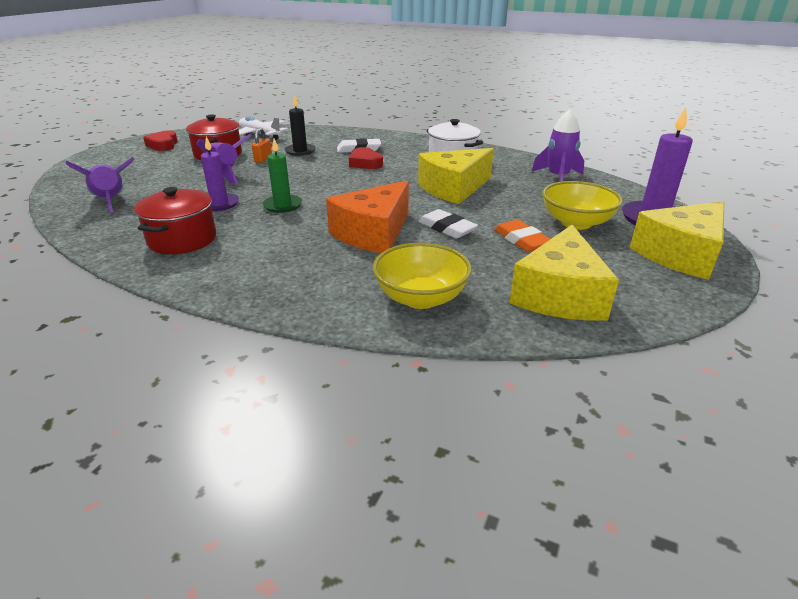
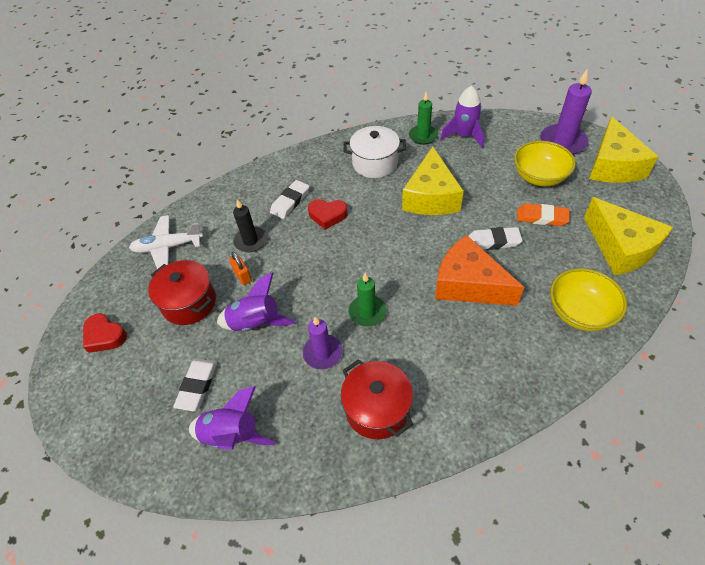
camera: 45 degrees left, 20 degrees up
(146, 178) = (197, 386): none -> white eraser
(373, 233) = (468, 284): orange cheese -> orange cheese turned 135 degrees clockwise
(521, 164) = (423, 136): none -> green candle

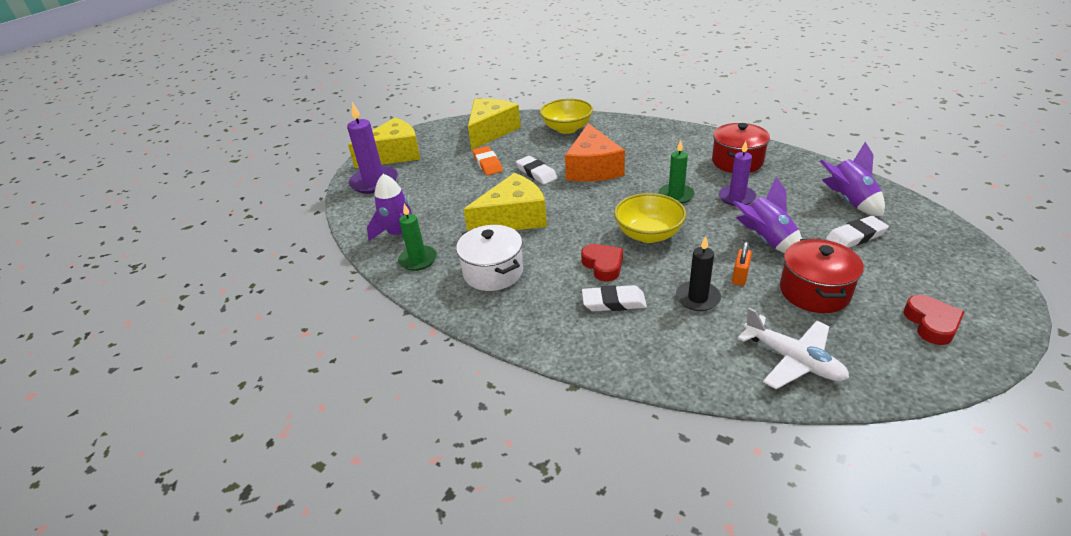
camera: 125 degrees left, 15 degrees down
(539, 177) = (436, 178): yellow bowl -> yellow bowl (648, 234)

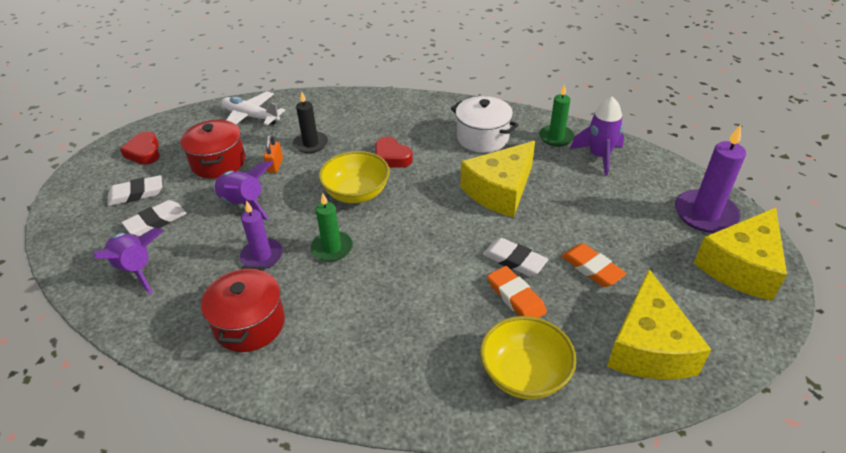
camera: 160 degrees right, 5 degrees up
(549, 156) = (516, 297): none -> orange eraser
(593, 168) = (444, 281): orange cheese -> none
(613, 302) = (375, 131): white eraser -> white eraser (136, 194)

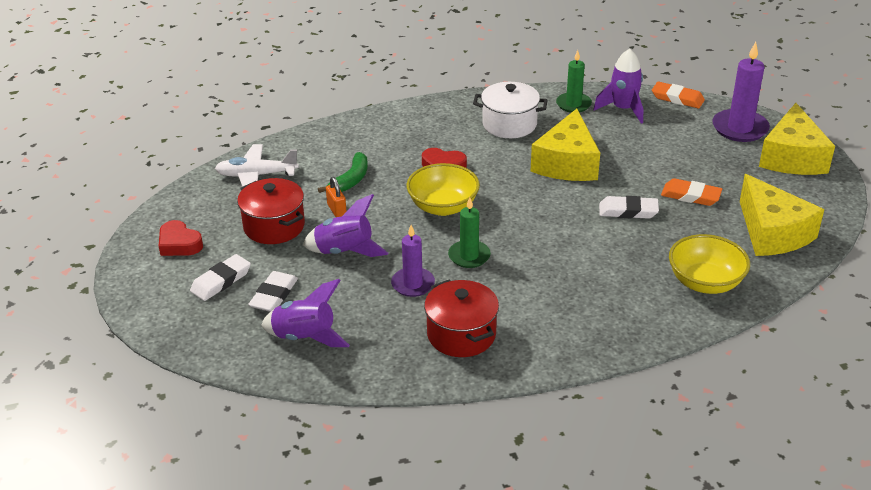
camera: 30 degrees left, 5 degrees down
(311, 144) = (350, 180): black candle -> green banana
(516, 297) = (653, 236): orange eraser -> orange eraser (677, 98)

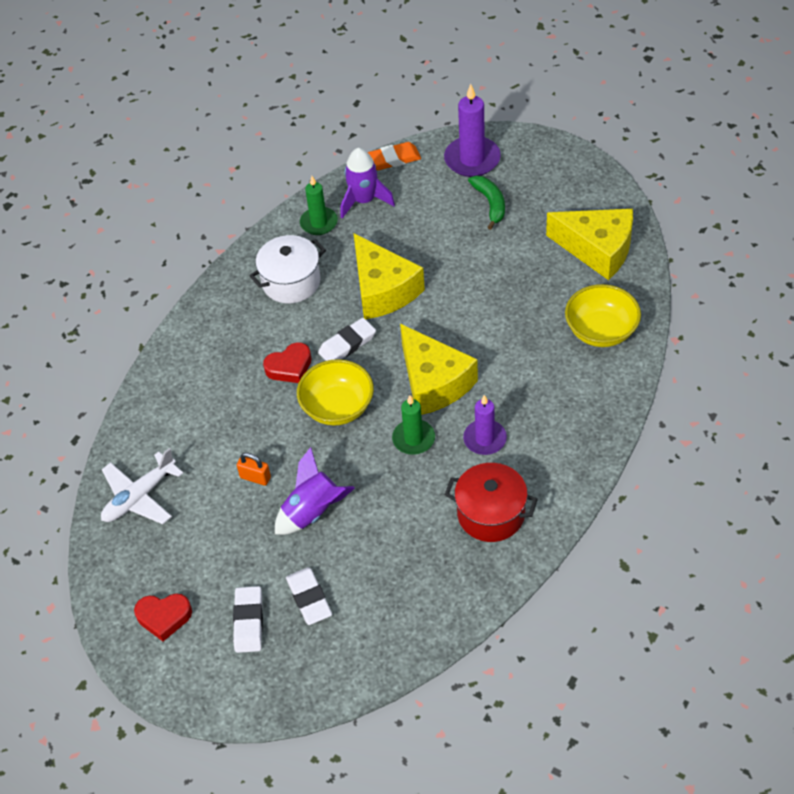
camera: 40 degrees left, 15 degrees up
(274, 226) = (223, 535): red pot -> none
(305, 337) = (381, 614): purple rocket -> none
(350, 180) = (229, 439): green banana -> green banana (490, 204)
(413, 284) = (403, 499): purple candle -> purple candle (485, 439)
(628, 211) = (480, 304): white eraser -> white eraser (347, 344)
(690, 196) = (508, 255): orange eraser -> none
(792, 157) = (538, 163): yellow cheese -> yellow cheese (433, 382)

